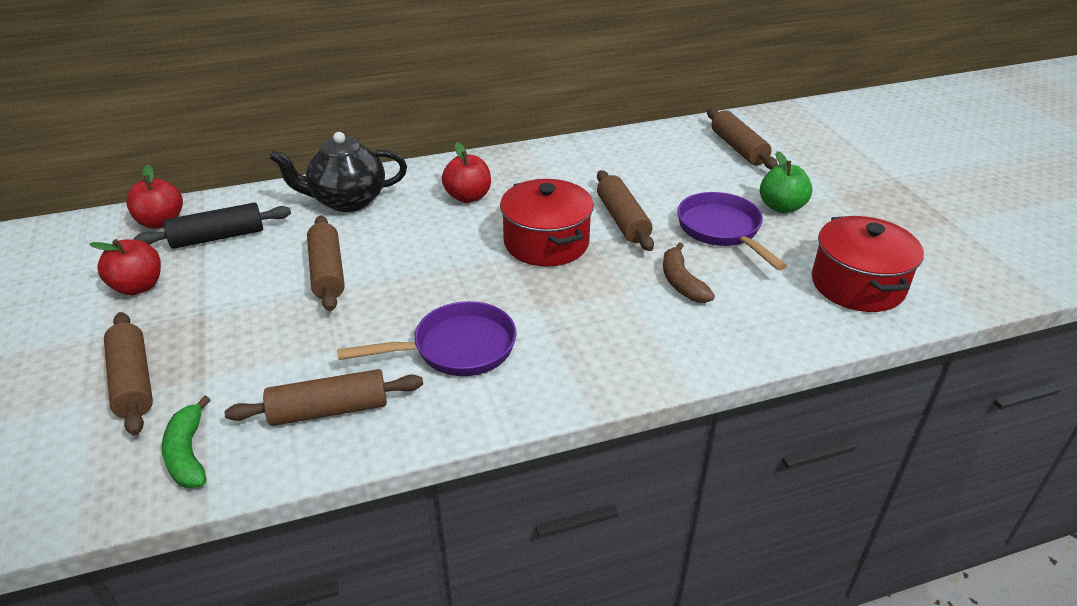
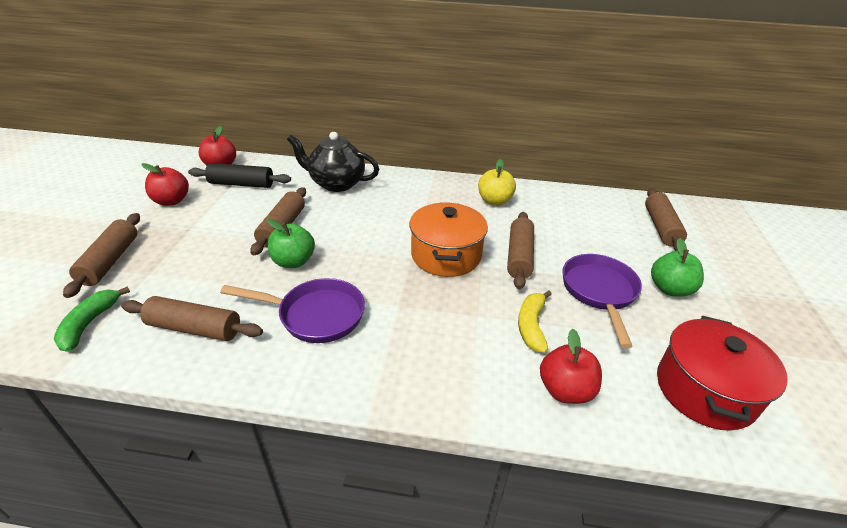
camera: 25 degrees right, 0 degrees up
(378, 304) = (293, 261): none -> green apple
(468, 197) = (416, 204): red apple -> red apple (565, 390)
(546, 243) = (446, 255): red pot -> orange pot
(553, 168) = (494, 201): none -> yellow apple
(681, 282) = (531, 326): brown banana -> yellow banana

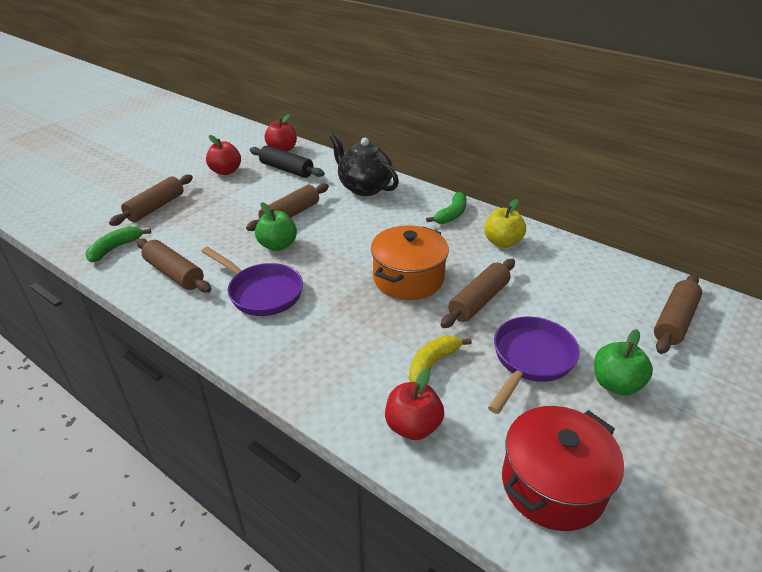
camera: 30 degrees right, 0 degrees up
(434, 189) = (451, 214): none -> green banana

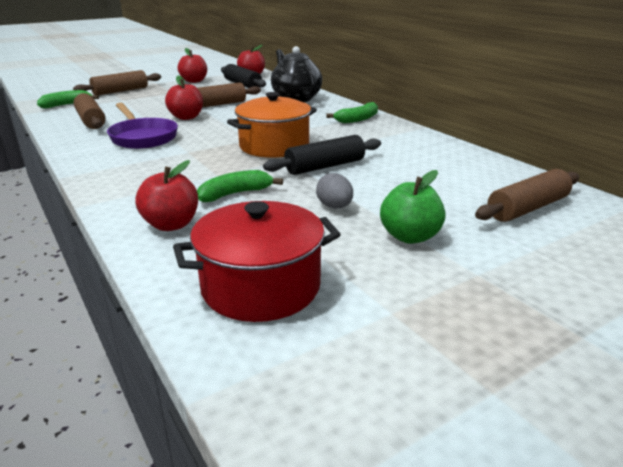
camera: 20 degrees right, 10 degrees down
(277, 245) = (186, 117): green apple -> red apple
(432, 364) = (235, 194): yellow banana -> green banana
(478, 301) = (325, 166): brown rolling pin -> black rolling pin
(502, 242) = (389, 138): yellow apple -> none
(530, 360) = (334, 207): purple pan -> grey egg

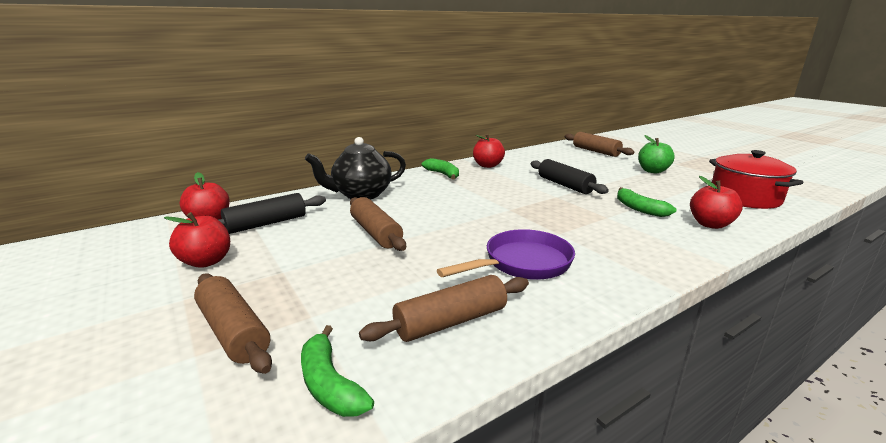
camera: 90 degrees left, 5 degrees down
(186, 117) = (434, 246): red apple -> red apple (487, 165)
(274, 146) = (527, 200): orange pot -> none
(334, 207) = (632, 183): grey egg -> none

